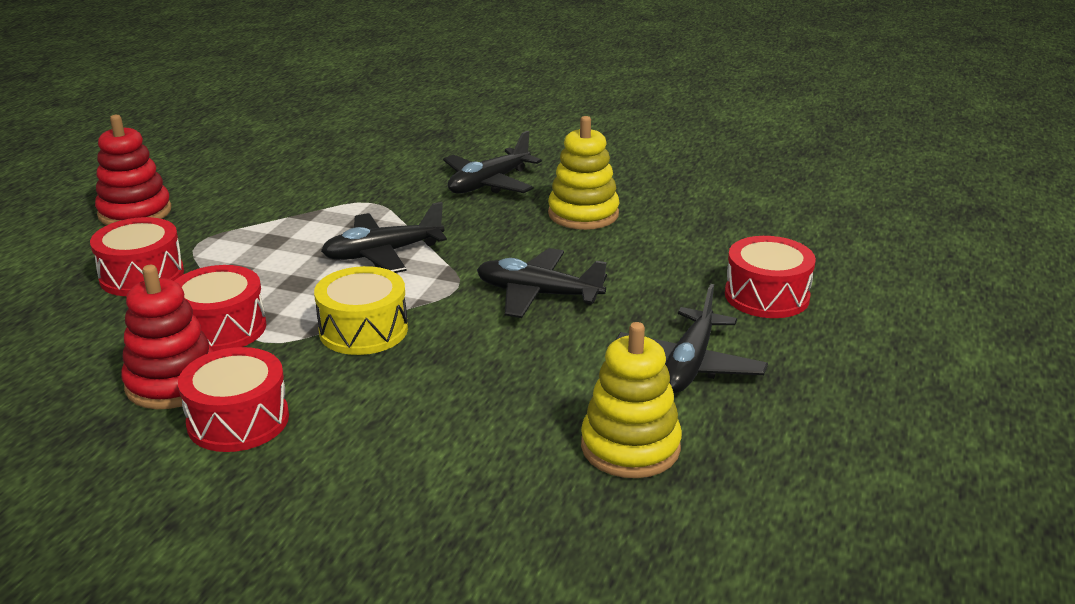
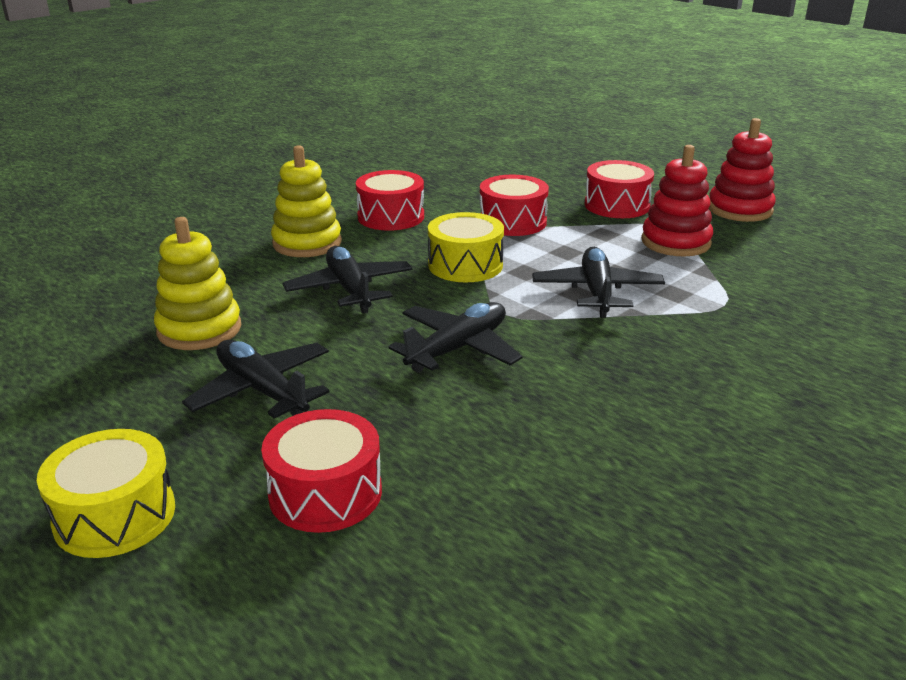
camera: 115 degrees right, 0 degrees up
(172, 383) = (454, 204): red stacking toy -> red stacking toy (675, 242)
(489, 183) = (754, 382): black plane -> black plane (350, 289)
(583, 214) = (630, 426): yellow stacking toy -> yellow stacking toy (307, 243)
(885, 366) = (115, 515): none -> yellow drum

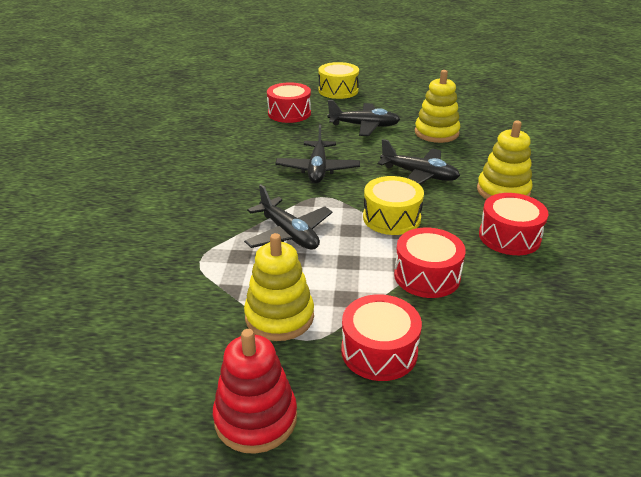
camera: 140 degrees right, 5 degrees up
(675, 242) = (279, 317): red stacking toy -> yellow stacking toy

